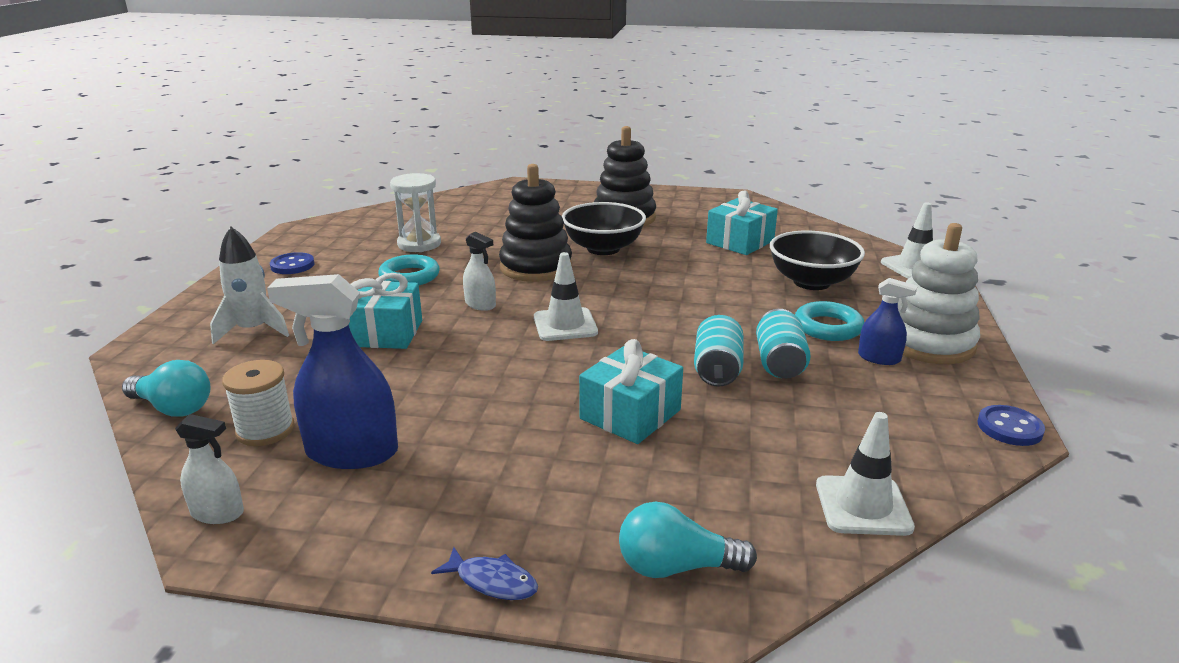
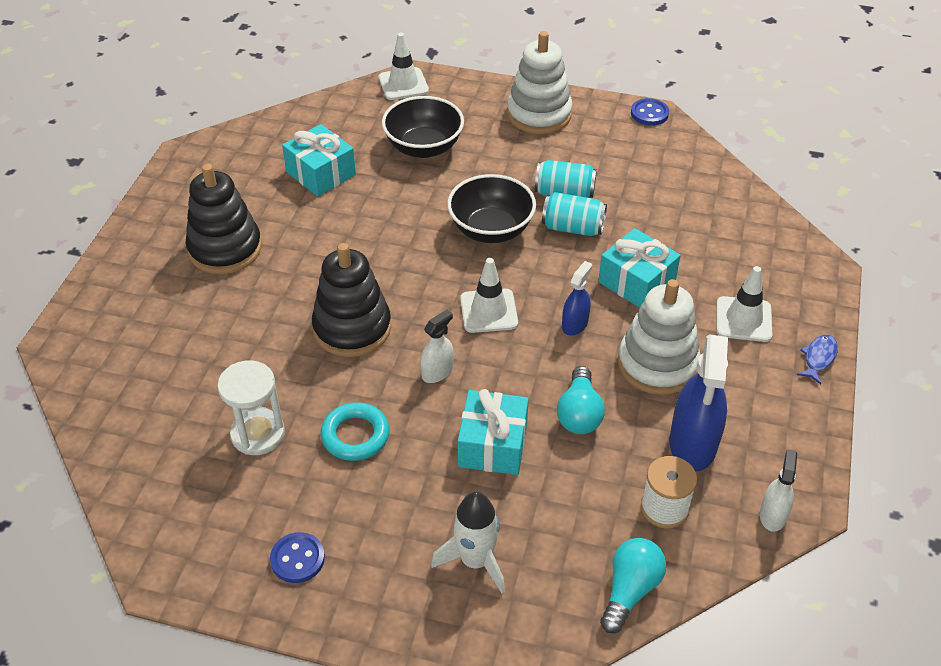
camera: 85 degrees left, 20 degrees up
(485, 428) = (657, 364): none -> white stacking toy
(603, 248) = (313, 273): black bowl -> black bowl (491, 230)
(676, 567) = (794, 278): turquoise light bulb -> turquoise light bulb (579, 413)
(828, 327) = (509, 157): turquoise ring -> none
(863, 506) = (732, 193): white traffic cone -> white traffic cone (743, 319)
(879, 358) = (559, 143): blue spray bottle -> blue spray bottle (575, 324)

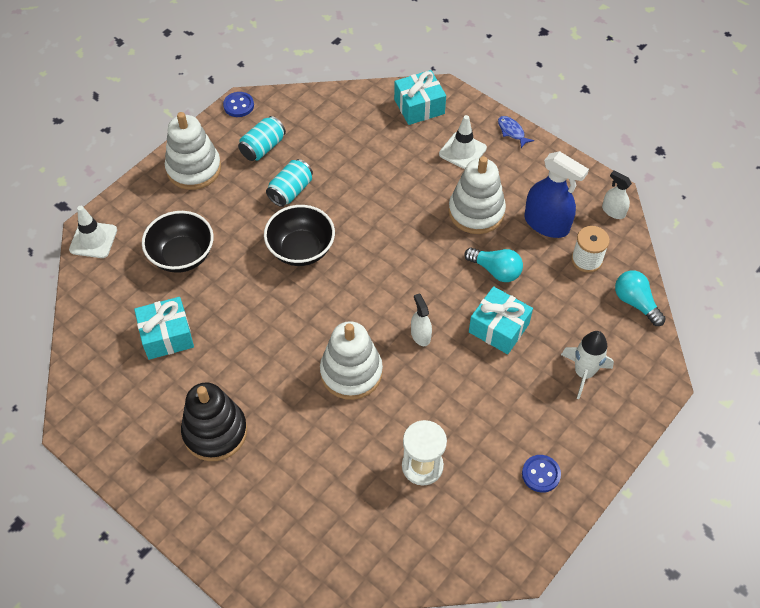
camera: 65 degrees left, 10 degrees up
(352, 328) = (351, 372): black stacking toy -> white stacking toy
(355, 435) = (453, 405): turquoise ring -> none
(489, 311) = (380, 283): white traffic cone -> none
(573, 228) = (328, 201): turquoise can -> turquoise can (263, 147)
(575, 324) = (419, 240): blue spray bottle -> none
(636, 282) = (400, 189): turquoise gift -> turquoise gift (419, 106)

